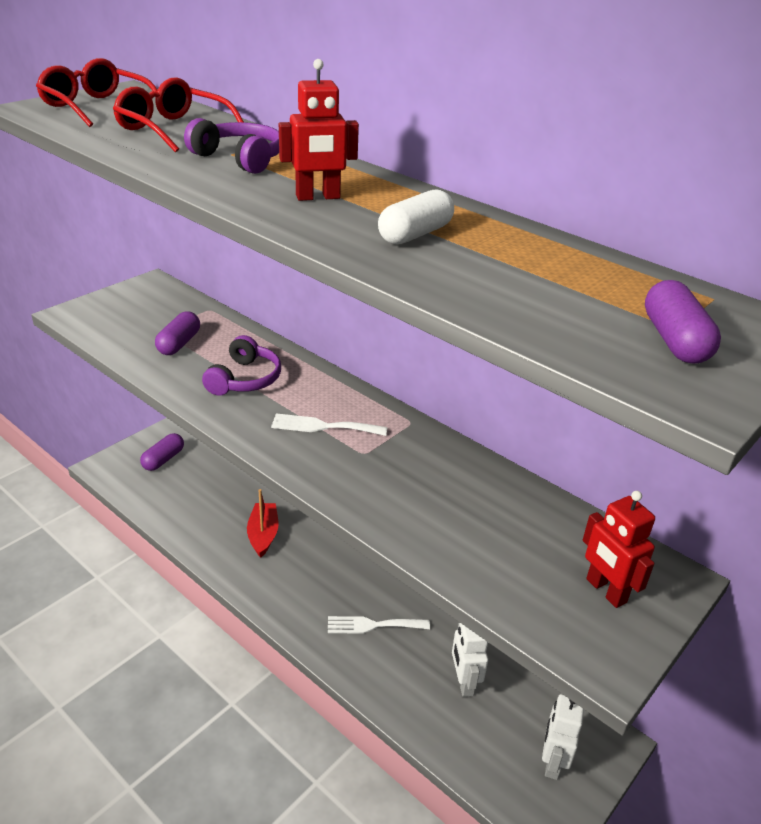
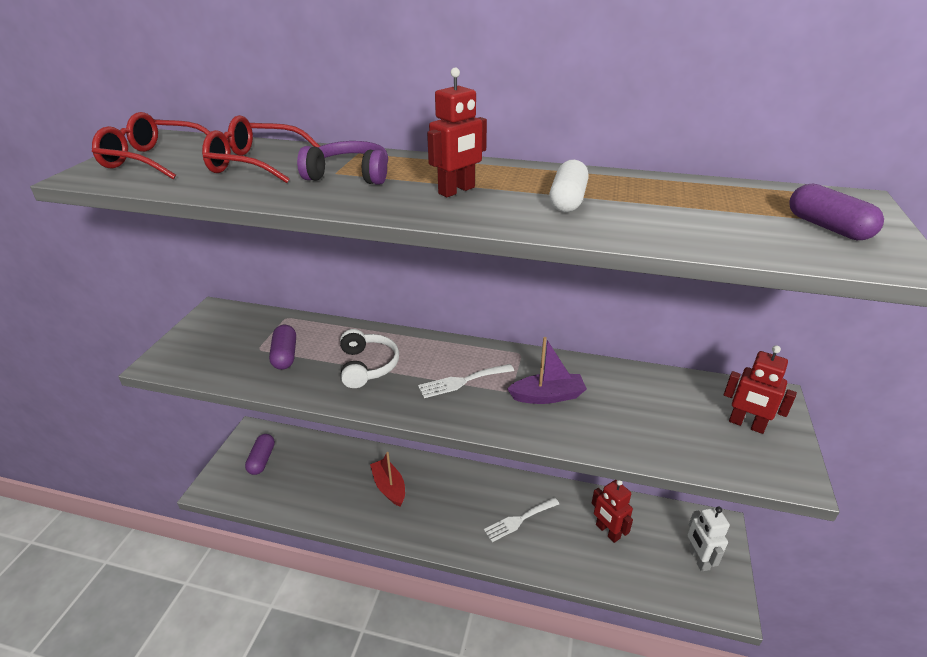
camera: 25 degrees left, 0 degrees up
(244, 379) = (367, 366): purple headphones -> white headphones
(399, 473) = (547, 396): none -> purple boat
(464, 682) = (607, 531): white robot -> red robot

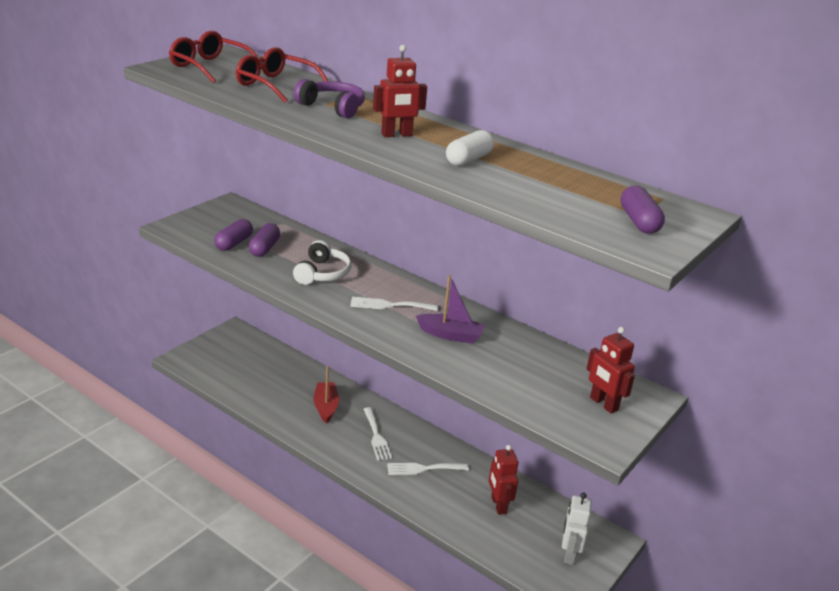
camera: 20 degrees right, 5 degrees down
(262, 460) = (232, 352): purple capsule -> purple capsule (234, 243)
(455, 501) = (376, 436): none -> white fork

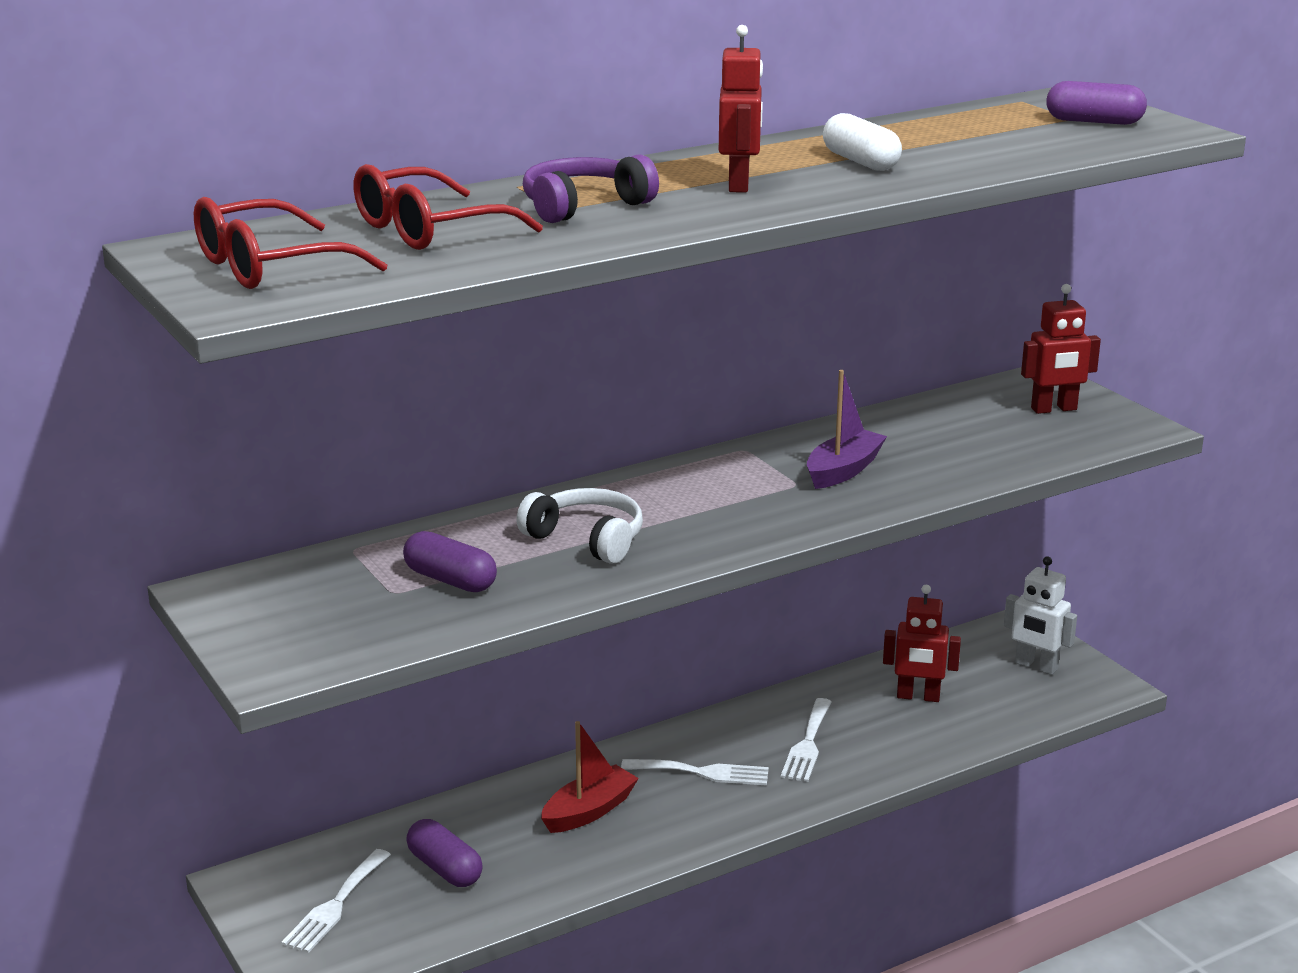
camera: 65 degrees left, 5 degrees down
(234, 243) = (405, 609): purple capsule -> purple capsule (445, 868)
(326, 407) = (589, 811): red boat -> red boat turned 120 degrees clockwise
(389, 305) = (729, 500): white fork -> white fork (335, 905)

